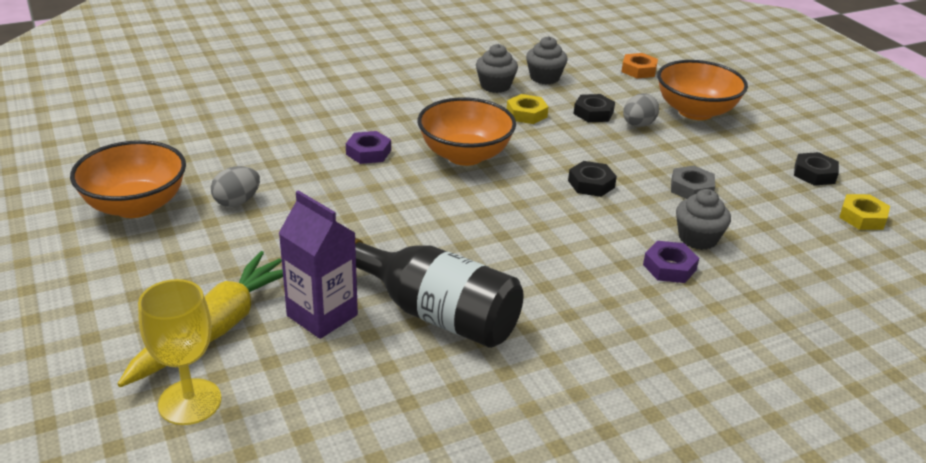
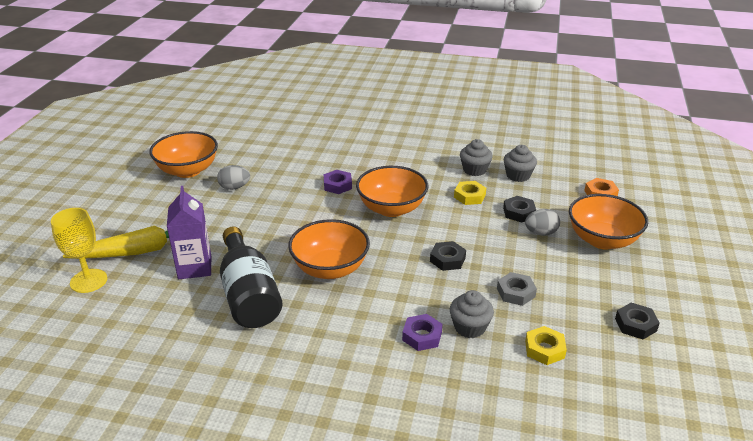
camera: 40 degrees right, 0 degrees up
(487, 244) = (330, 268): none -> orange bowl
(862, 217) = (627, 374): yellow nut -> yellow nut (544, 349)

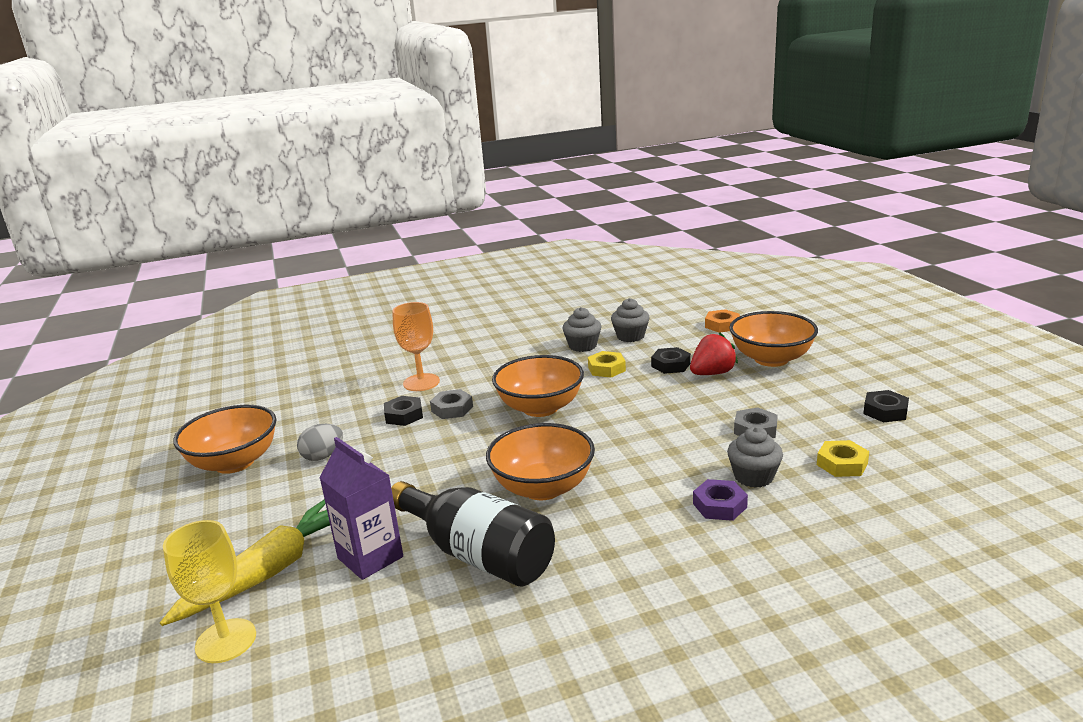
camera: 30 degrees left, 10 degrees down
(337, 185) = (452, 409): purple nut -> grey nut
(340, 156) = (421, 382): none -> orange goblet
(447, 259) = (656, 429): black nut -> black nut (404, 415)
(541, 233) = (712, 373): grey egg -> red strawberry

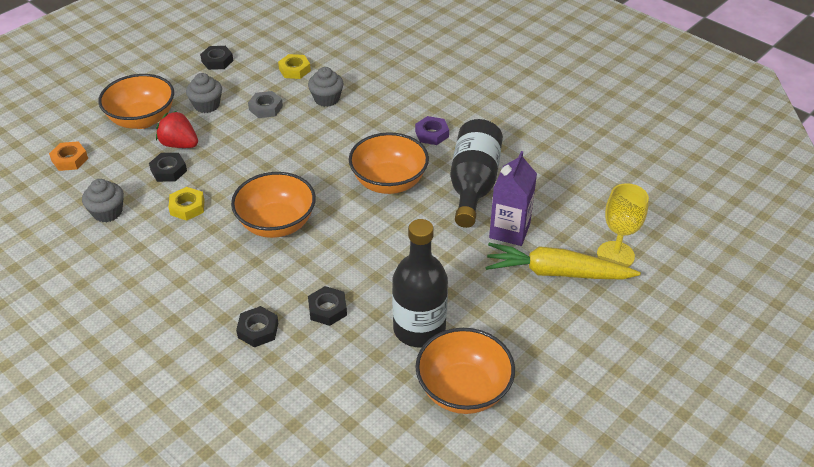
camera: 120 degrees left, 20 degrees up
(323, 456) = (419, 329): grey egg -> black bottle
(421, 382) = (258, 330): orange goblet -> black nut
(452, 409) = (302, 280): grey nut -> none
(582, 346) = (138, 239): grey cupcake -> grey cupcake (207, 105)
(719, 505) = (365, 105): purple nut -> purple nut (432, 134)

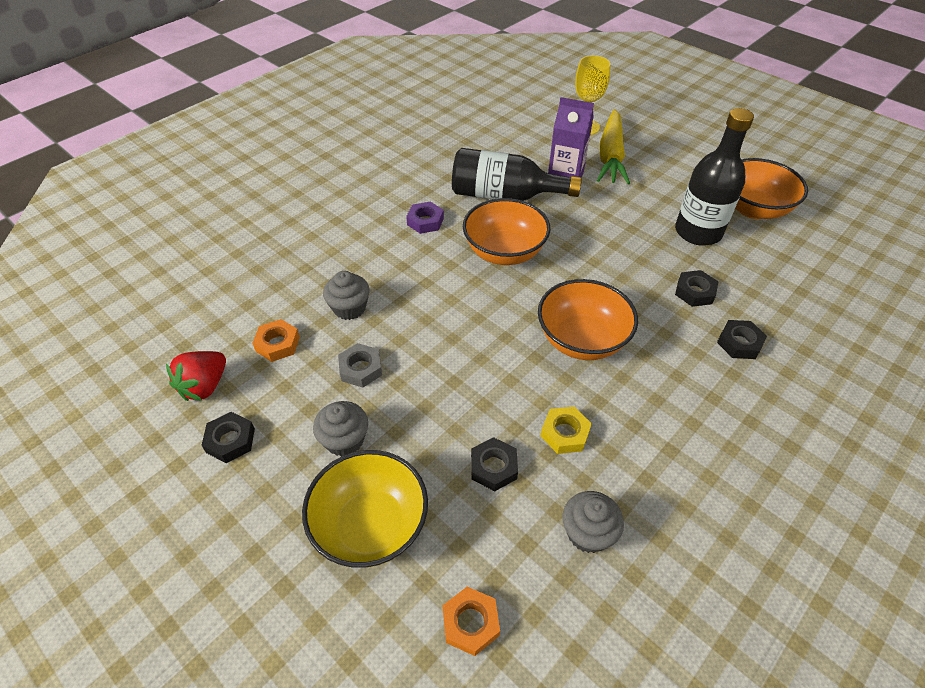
camera: 90 degrees left, 5 degrees up
(142, 119) = (371, 526): orange bowl -> yellow bowl
(179, 144) = (435, 462): red strawberry -> red strawberry (205, 386)
(294, 70) = (277, 344): yellow nut -> orange nut

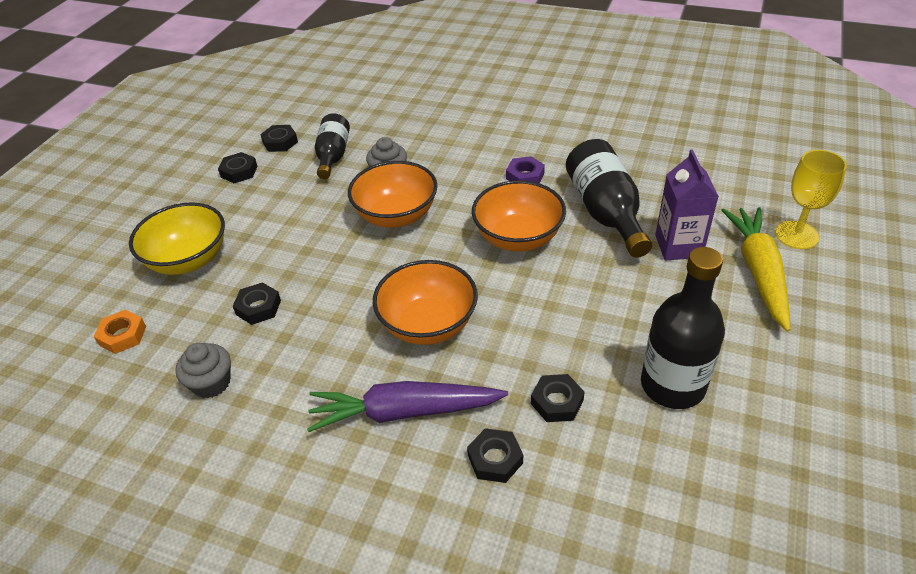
camera: 70 degrees right, 5 degrees down
(205, 386) = (280, 142): red strawberry -> black nut
(277, 344) = (333, 156): orange nut -> black bottle
(344, 440) = (257, 221): grey cupcake -> none
(361, 369) = (328, 204): grey nut -> none
(565, 433) = (309, 342): yellow nut -> none
(610, 156) = (758, 272): yellow carrot -> yellow carrot turned 105 degrees clockwise
(677, 384) = (404, 412): none -> purple carrot
(753, 209) = (774, 437): orange bowl -> orange bowl (396, 215)

